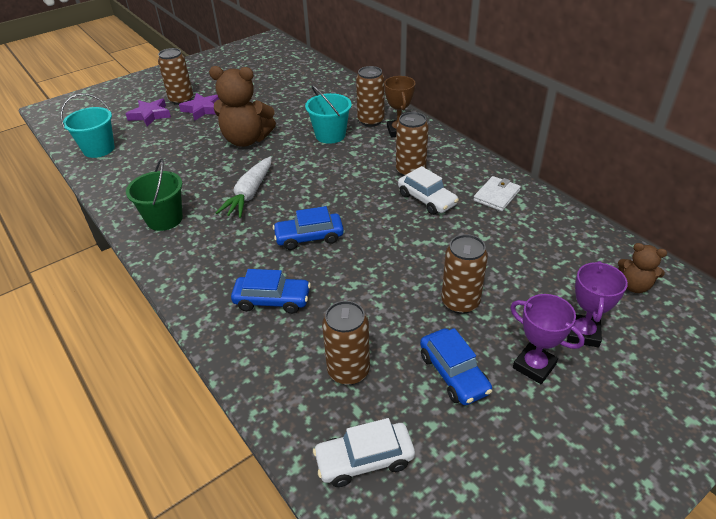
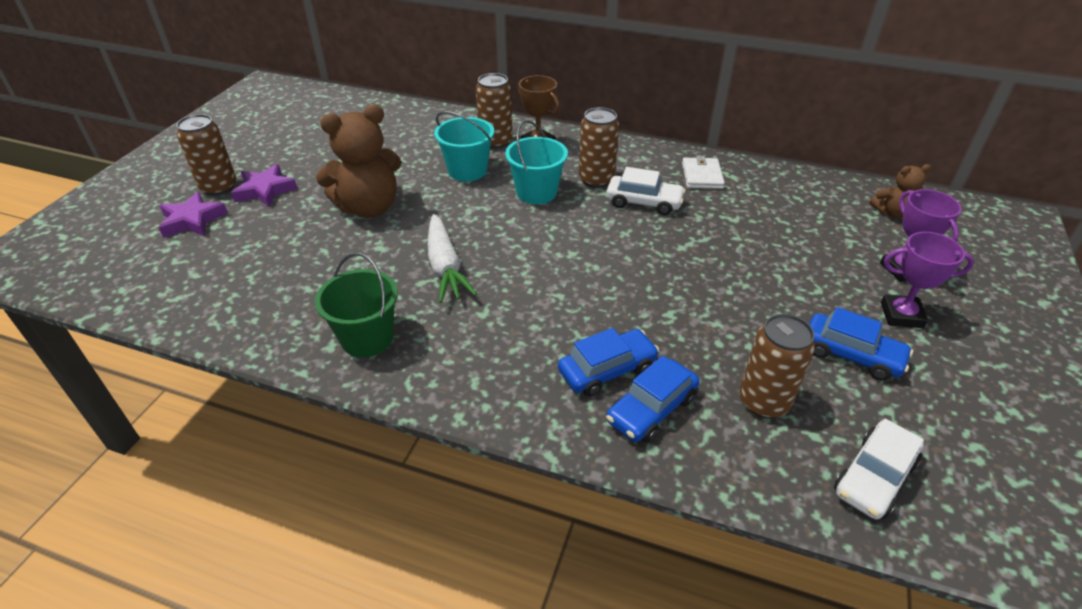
camera: 35 degrees left, 0 degrees up
(99, 149) = (159, 288): turquoise bucket -> turquoise bucket (536, 192)
(309, 237) = (569, 287): blue car -> blue car (651, 409)
(460, 302) = (783, 287): brown can -> none

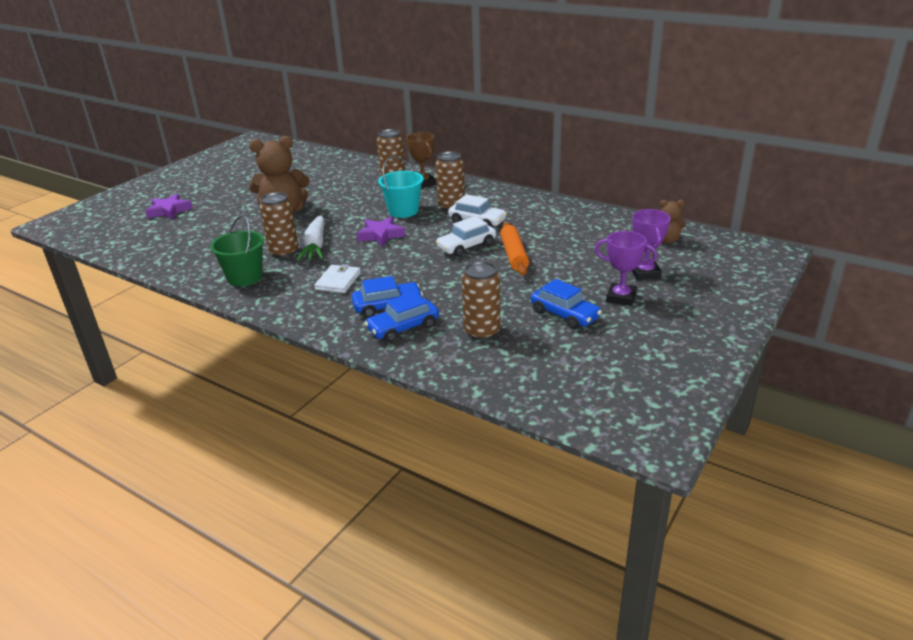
camera: 15 degrees right, 10 degrees down
(219, 187) = (194, 195): brown can -> brown can (284, 252)
(265, 190) = (222, 198): purple star -> purple star (381, 235)
(467, 170) = (363, 196): turquoise bucket -> none
(702, 176) = (533, 209): white wallet -> white wallet (338, 281)
(724, 255) = (514, 255): none -> orange rolling pin
(874, 477) = (528, 375): white car -> white car (466, 246)

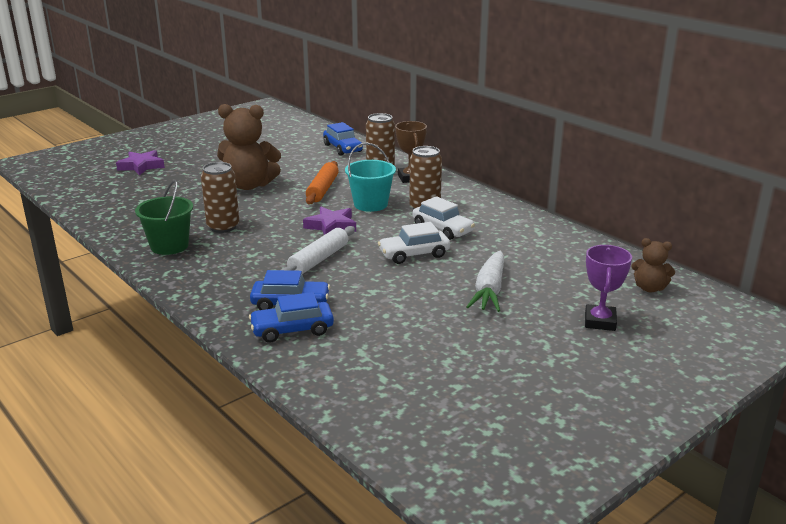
camera: 15 degrees right, 5 degrees down
(315, 246) = (258, 226): white carrot -> white carrot (489, 290)
(338, 281) = (257, 267): white wallet -> none
(388, 265) = (319, 260): none -> white rolling pin
(482, 332) = (372, 351): brown can -> none
(514, 255) = (460, 273): orange rolling pin -> orange rolling pin (322, 189)
(564, 315) = (476, 351): blue car -> blue car (342, 148)
(621, 298) = (553, 344): purple trophy -> none

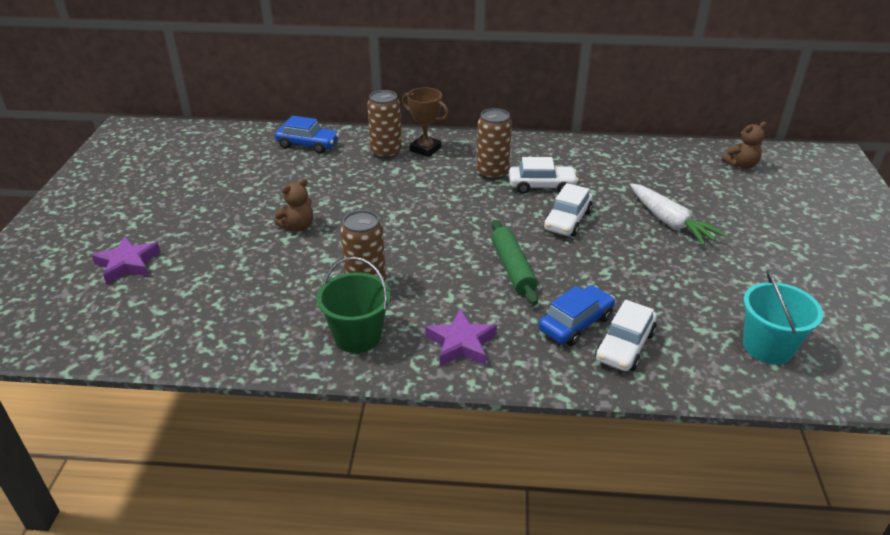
camera: 45 degrees left, 10 degrees up
(249, 185) = (298, 226): brown teddy bear -> brown teddy bear, size x0.52
(292, 330) = (624, 346): blue car -> white car
(319, 260) = (512, 268): white rolling pin -> green rolling pin
(322, 189) = (376, 196): orange rolling pin -> none
(331, 226) = (457, 230): purple star -> purple star (461, 343)
(370, 204) = (445, 191): turquoise bucket -> turquoise bucket (768, 347)
(600, 321) = (766, 207): purple trophy -> none

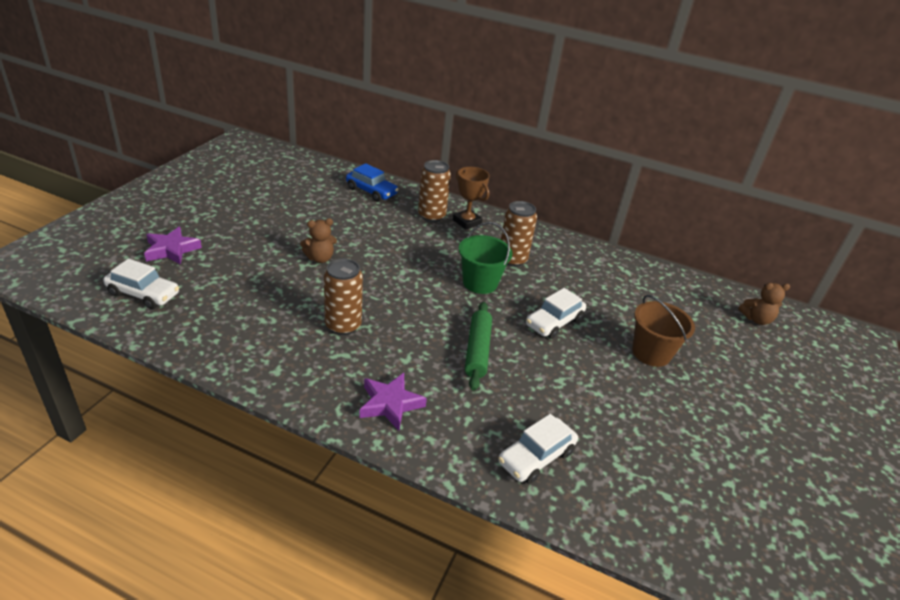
camera: 15 degrees right, 0 degrees up
(357, 336) = (308, 368): green bucket -> green bucket (480, 283)
(541, 186) = (550, 284): white car -> white car (143, 294)
(576, 323) = (503, 420): blue car -> none
(669, 222) = (651, 353): white carrot -> brown bucket
(768, 347) = (677, 506): turquoise bucket -> none

